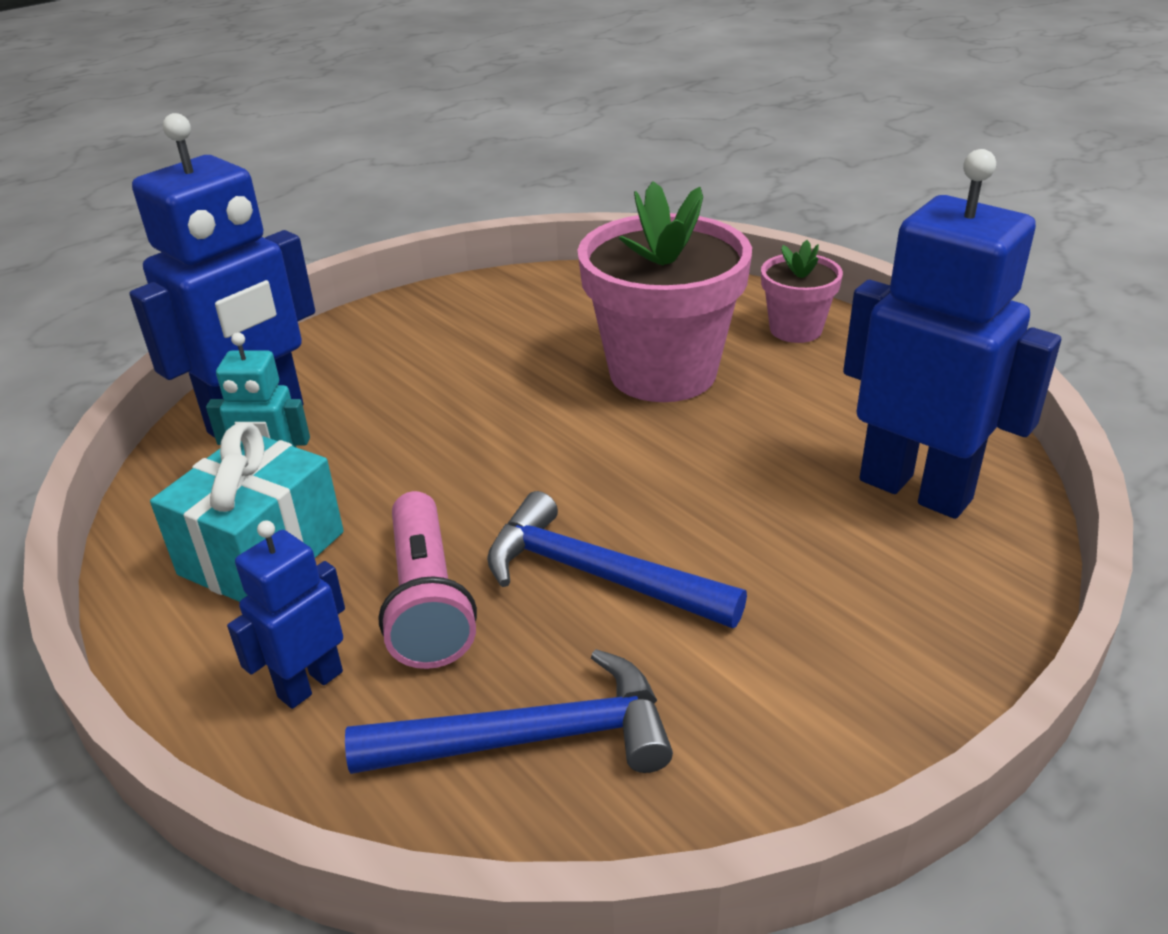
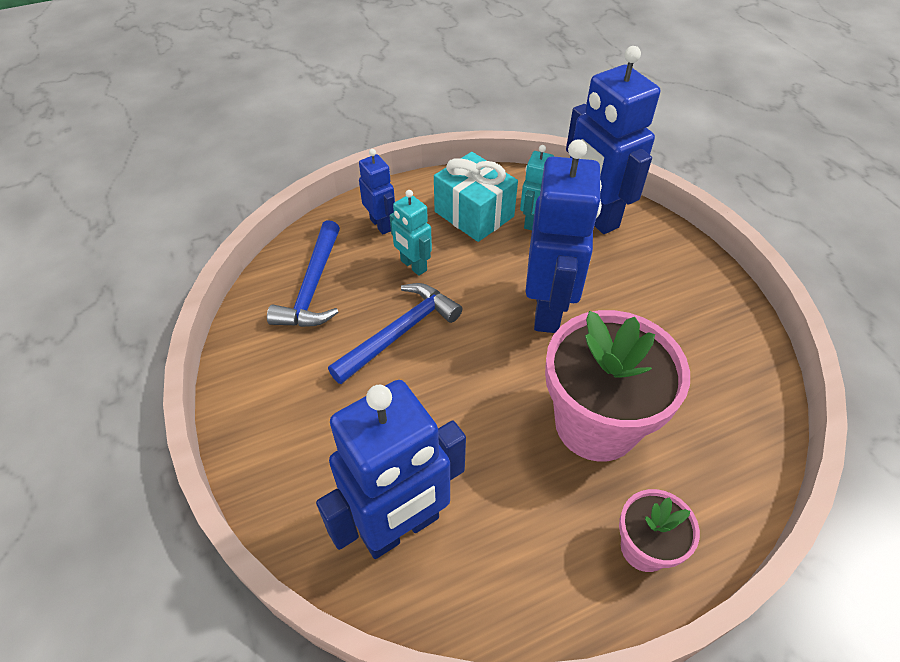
camera: 105 degrees right, 15 degrees up
(426, 601) = (413, 266): pink flashlight -> turquoise robot
(484, 433) = (548, 309): none -> blue robot

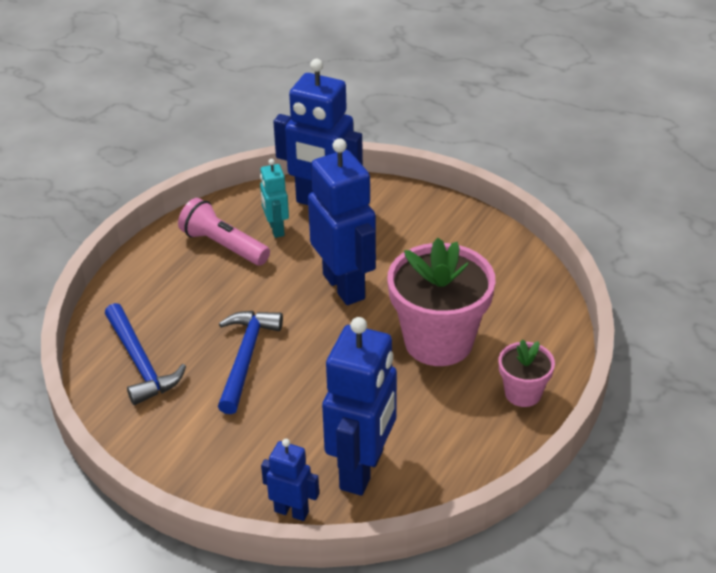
camera: 35 degrees left, 10 degrees down
(381, 225) = (151, 290): blue robot -> blue robot (291, 511)
(413, 266) = (210, 307): turquoise robot -> none
(474, 214) = (223, 245): turquoise gift -> pink flashlight

